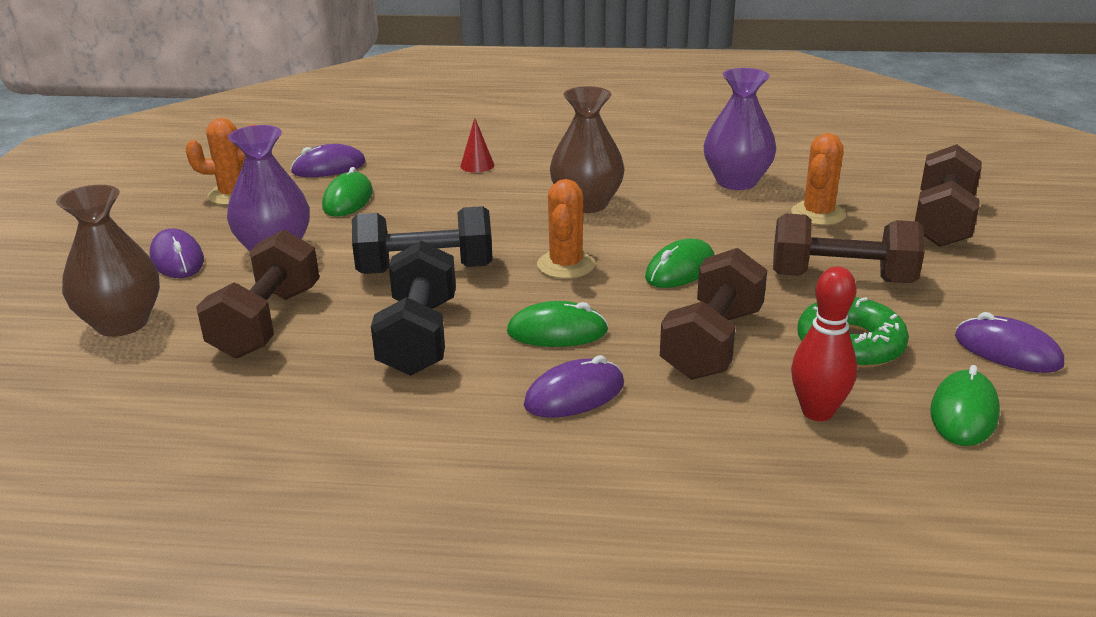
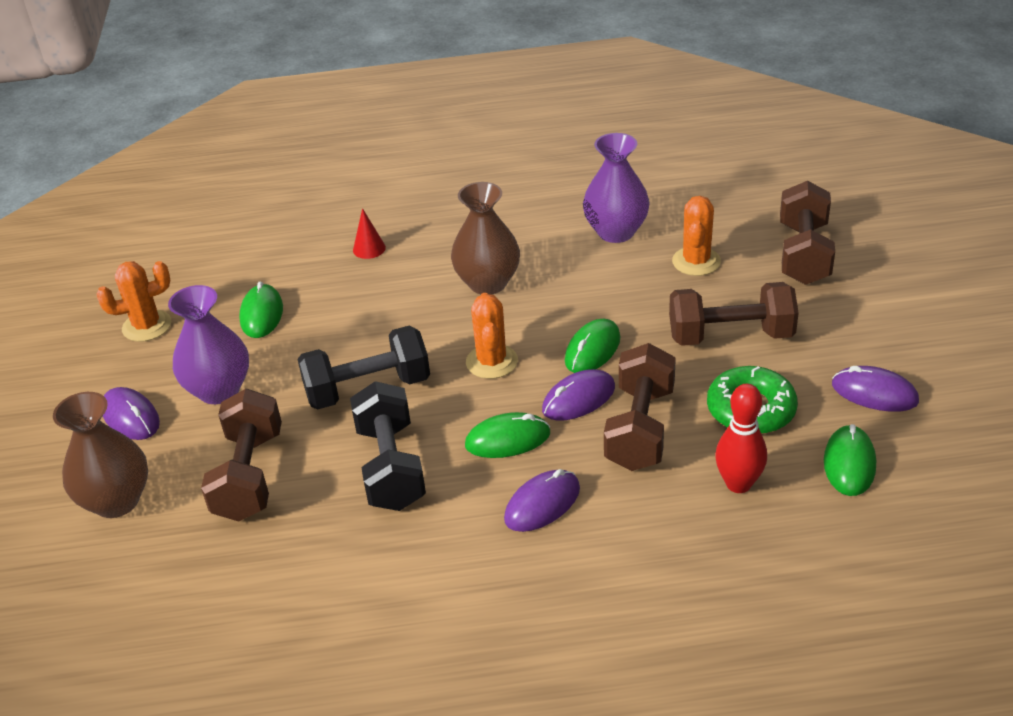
camera: 10 degrees left, 10 degrees up
(329, 167) = (225, 274): purple mouse -> purple mouse (578, 399)

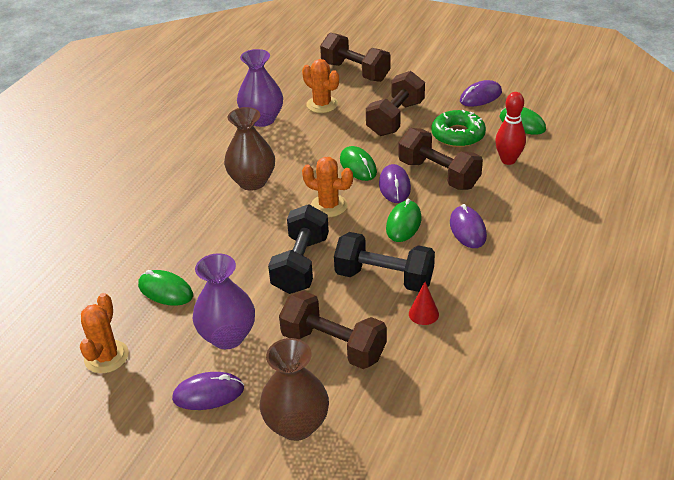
camera: 60 degrees left, 0 degrees up
(369, 248) = (153, 218): red cone -> red cone (423, 313)

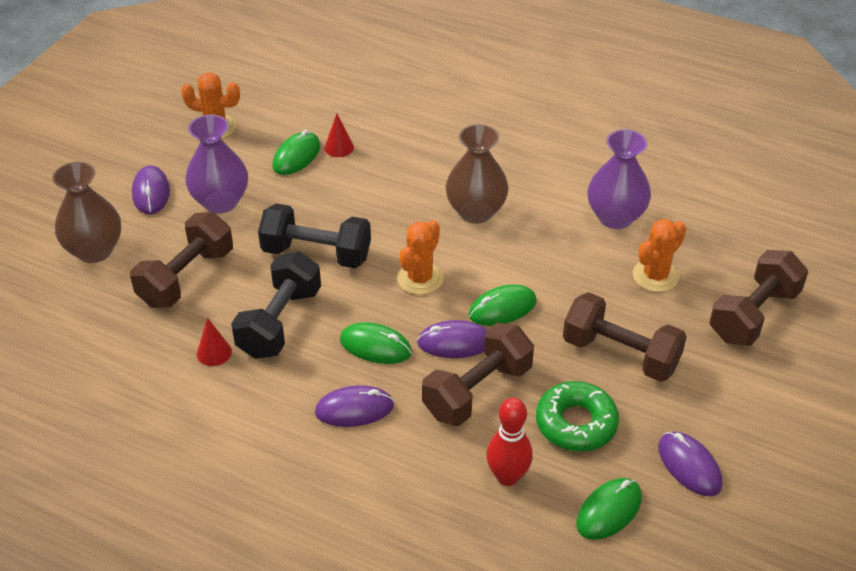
camera: 90 degrees right, 5 degrees up
(157, 264) = (339, 147): none -> red cone

